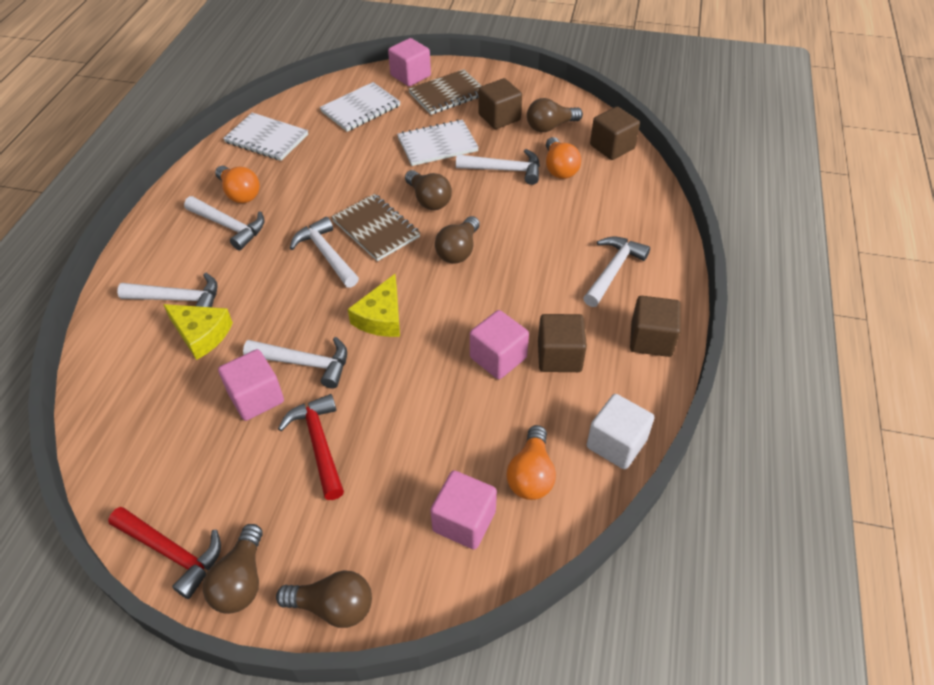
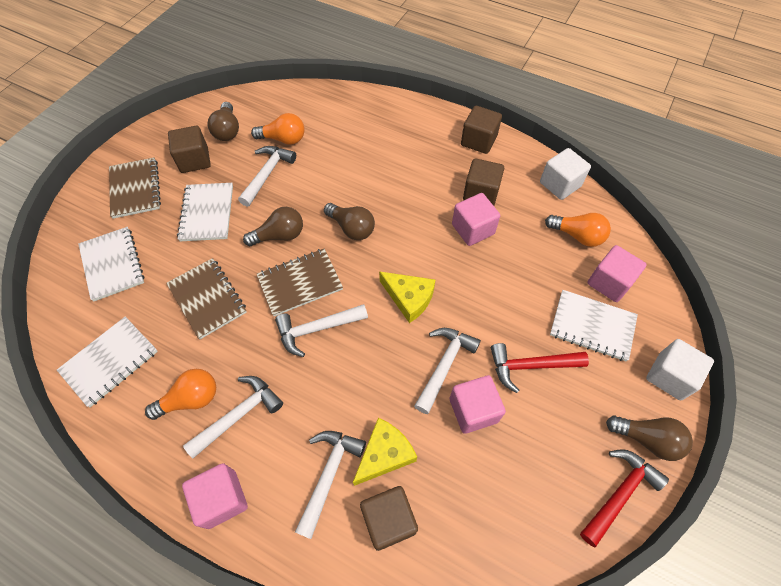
camera: 75 degrees left, 10 degrees up
(333, 606) = (669, 376): brown light bulb -> white cube
(341, 174) = (207, 299): none -> brown notebook
(389, 505) = (592, 326): none -> white notebook
(410, 76) = (85, 212): pink cube -> pink cube (222, 499)
(612, 147) = (274, 101): brown cube -> brown cube (388, 520)
(613, 270) = (409, 141): white hammer -> none

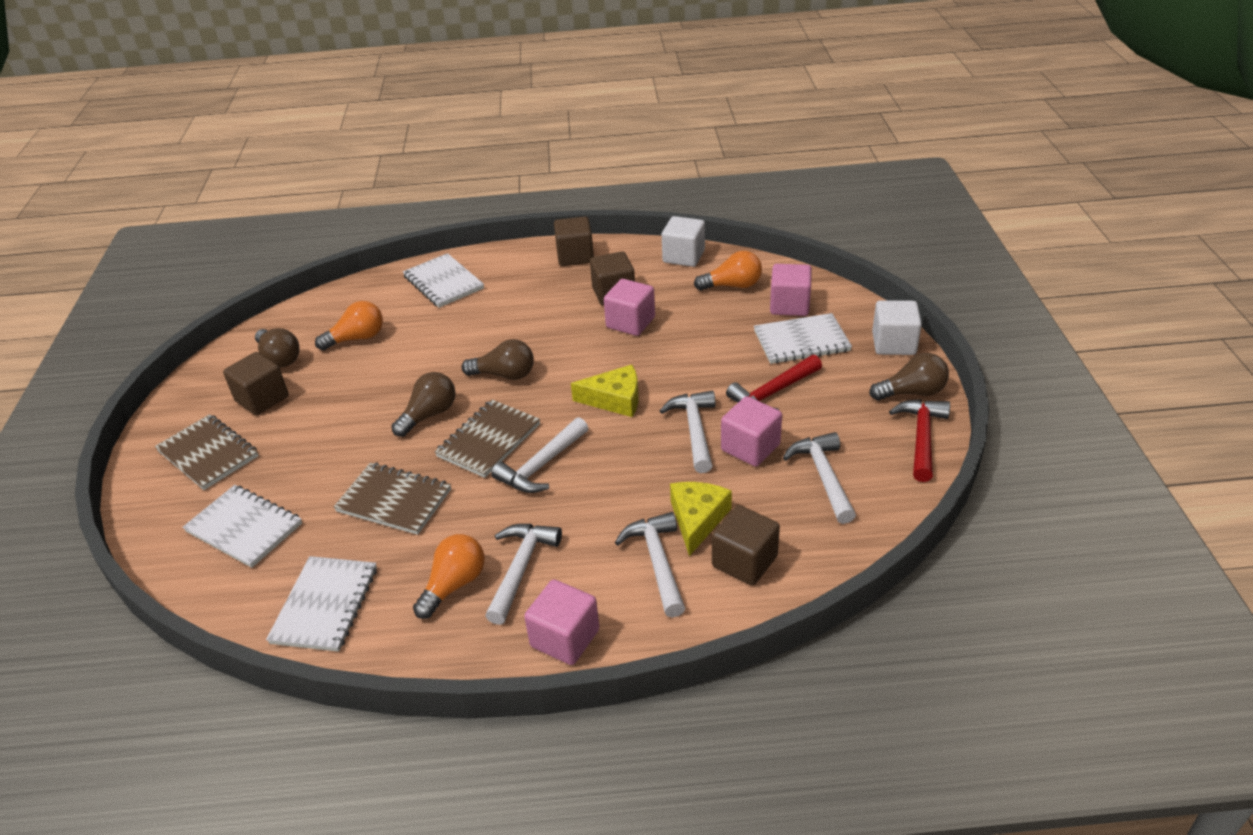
camera: 30 degrees left, 20 degrees down
(207, 213) = (323, 434): white notebook -> white notebook (443, 282)
(267, 174) = (365, 373): white hammer -> white hammer (823, 476)

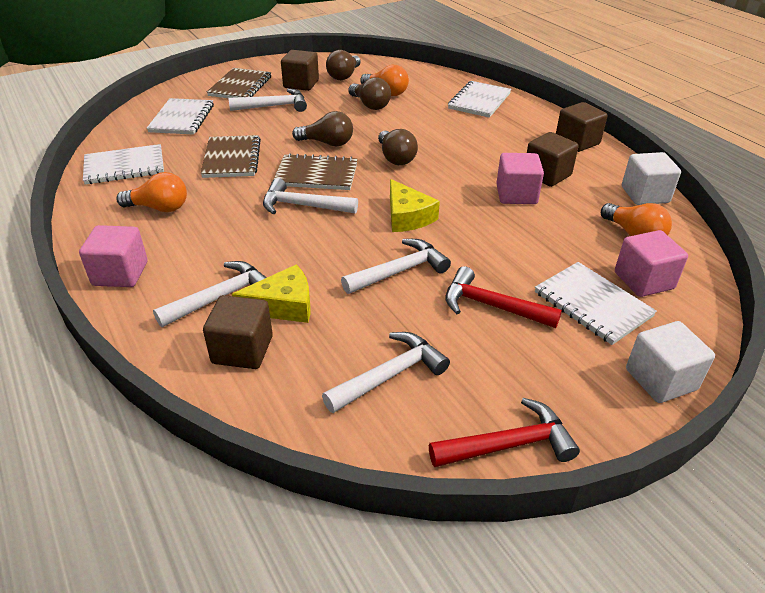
camera: 60 degrees right, 0 degrees up
(520, 569) = (186, 231): white hammer -> white hammer (274, 106)
(750, 447) = (399, 312): pink cube -> none
(912, 392) = (585, 417): brown light bulb -> brown light bulb (370, 105)

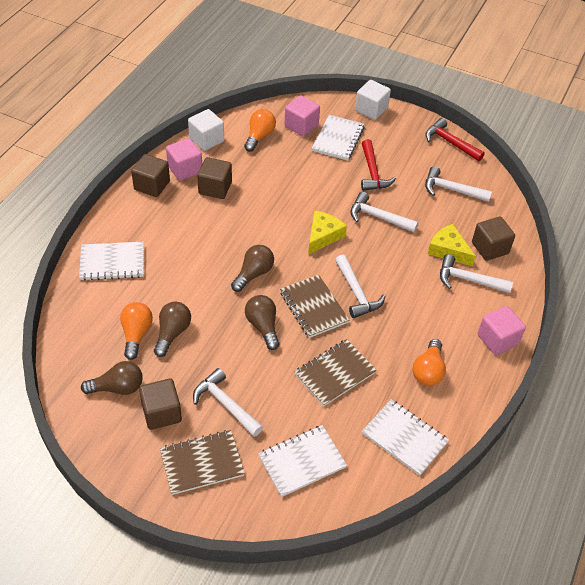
camera: 125 degrees left, 10 degrees up
(159, 208) = (428, 371): orange light bulb -> orange light bulb turned 135 degrees counterclockwise
(516, 195) = (254, 195): pink cube -> pink cube (185, 169)

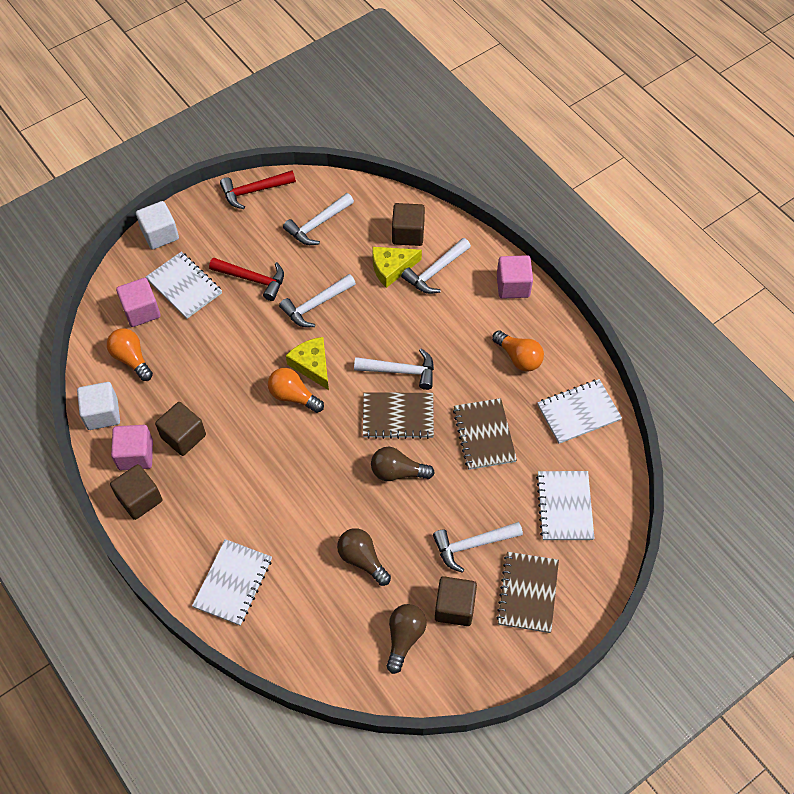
camera: 60 degrees left, 10 degrees up
(136, 334) = (345, 595): orange light bulb -> orange light bulb (293, 396)
(253, 274) = (326, 451): brown light bulb -> none

